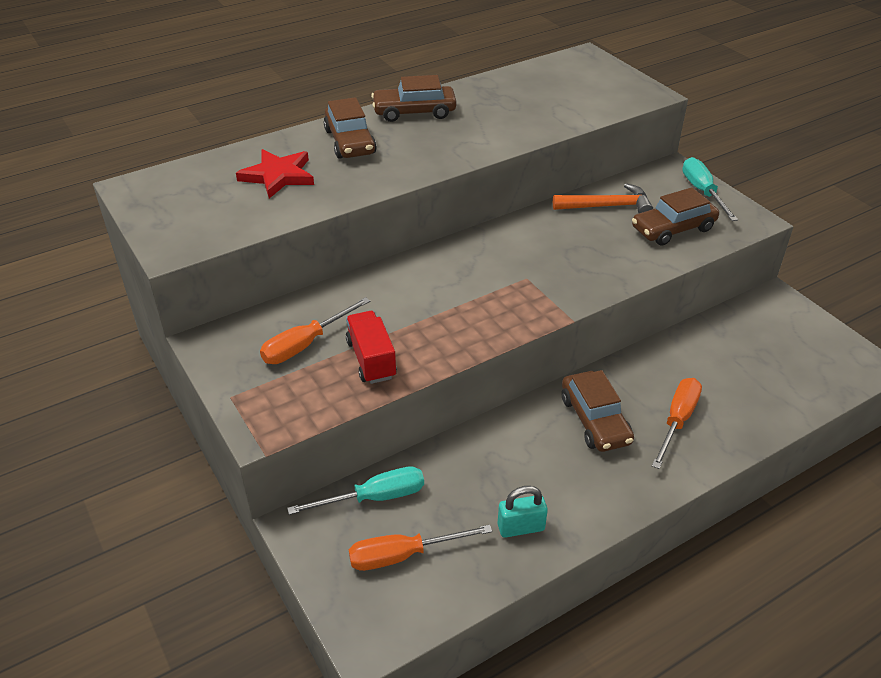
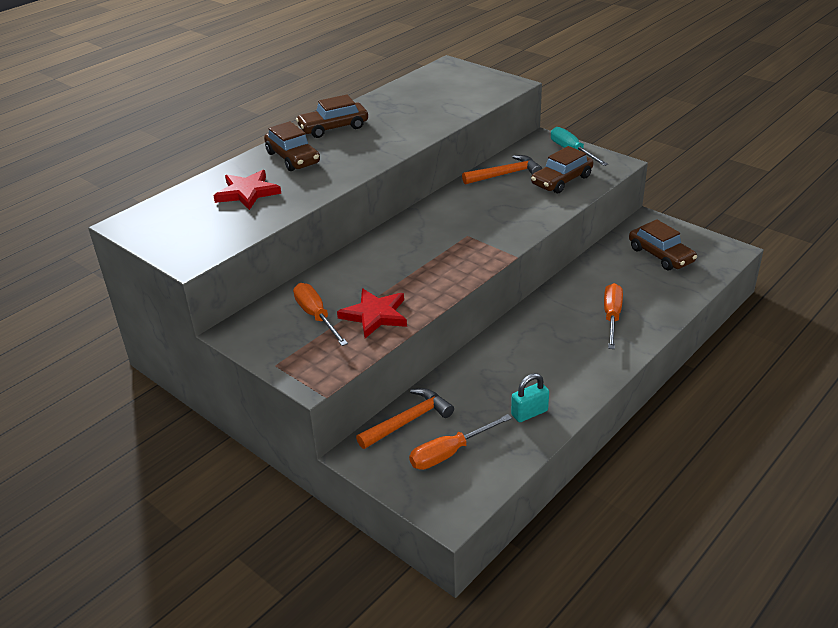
camera: 15 degrees left, 5 degrees down
(305, 344) = (316, 316): orange screwdriver -> orange screwdriver turned 120 degrees clockwise
(371, 359) = (375, 315): red truck -> red star
(374, 498) = (408, 421): turquoise screwdriver -> orange hammer
(595, 420) = (551, 330): brown car -> brown car (660, 255)

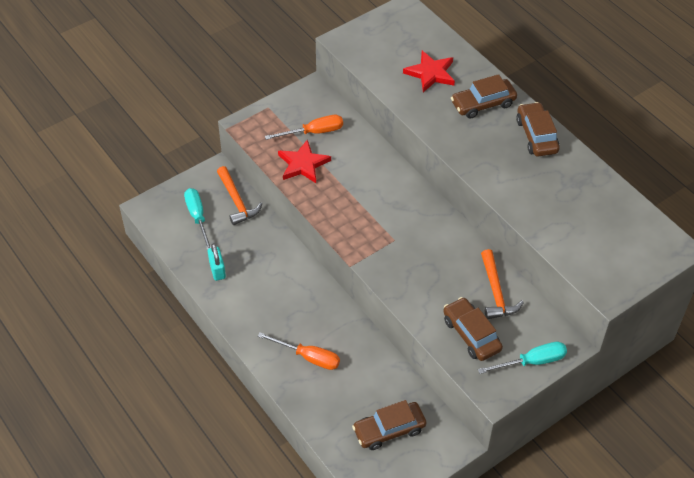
camera: 100 degrees right, 15 degrees up
(449, 453) = (198, 217): orange screwdriver -> turquoise screwdriver

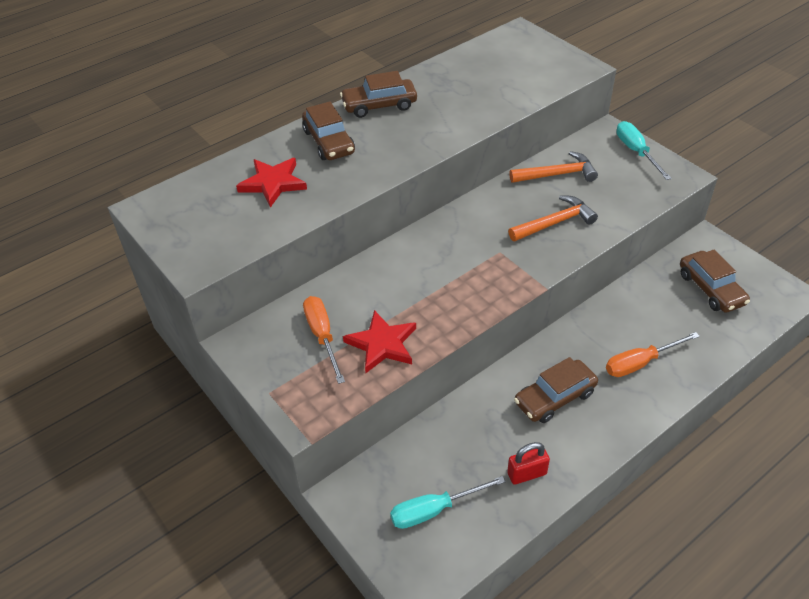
camera: 90 degrees left, 5 degrees down
(217, 270) = (527, 473): turquoise padlock -> red padlock
(237, 201) = (400, 462): orange hammer -> orange hammer (554, 223)
(308, 357) = (640, 363): orange screwdriver -> orange screwdriver turned 135 degrees counterclockwise
(471, 334) = (616, 191): brown car -> brown car (555, 398)

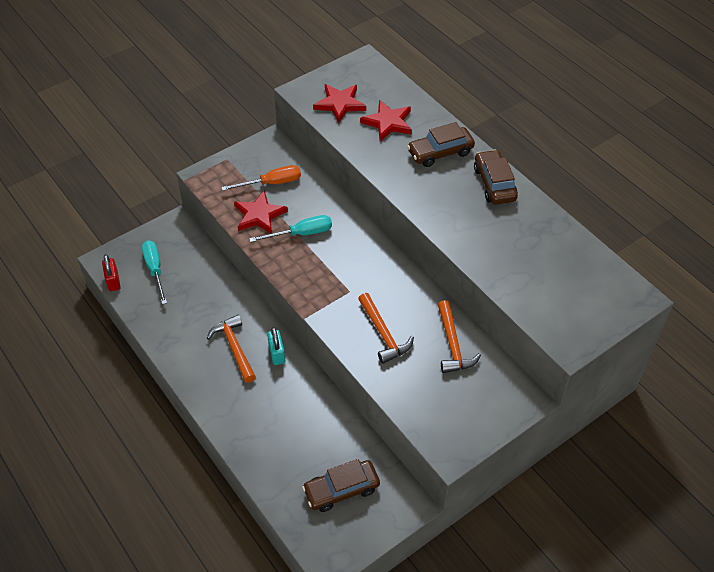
camera: 90 degrees right, 5 degrees up
(231, 227) = (339, 104): none -> red star
(527, 473) = (172, 323): red padlock -> red padlock (113, 281)
(555, 355) = (277, 353): none -> turquoise padlock
(555, 398) = (234, 348): brown car -> orange hammer
(636, 152) = (489, 418): turquoise screwdriver -> turquoise screwdriver (301, 234)
(640, 363) = (260, 413): orange screwdriver -> none

